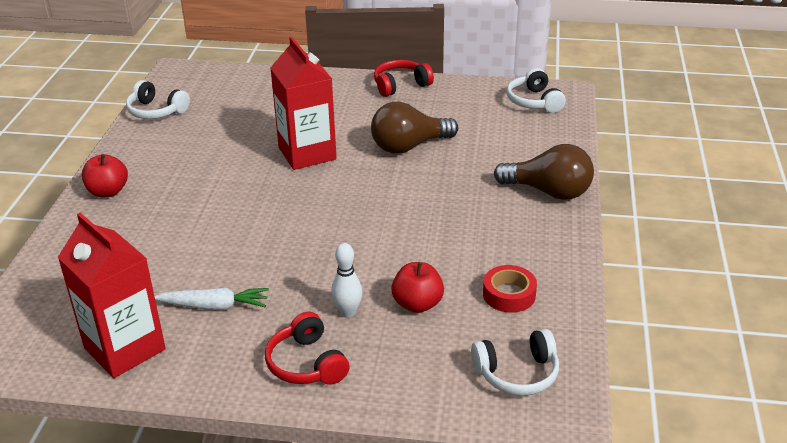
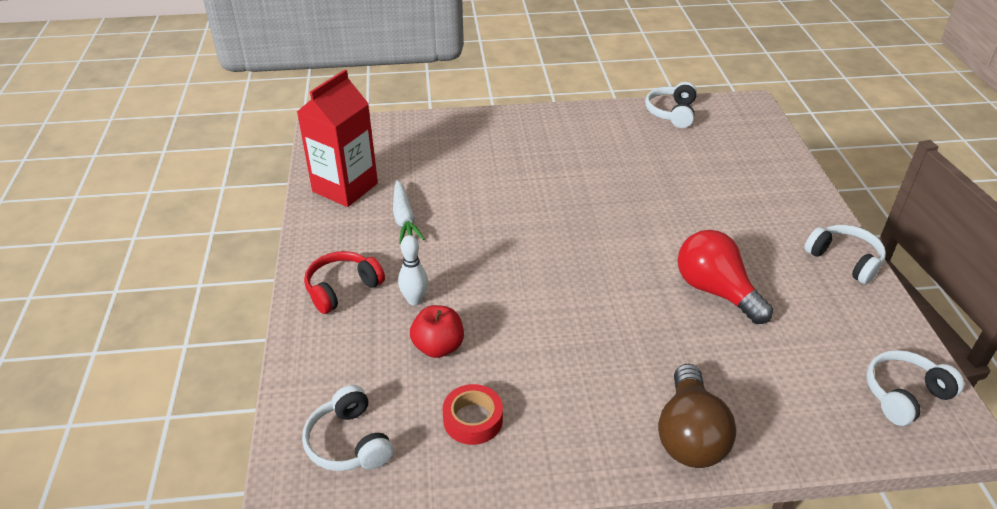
camera: 75 degrees right, 5 degrees up
(108, 192) = (536, 123): red apple -> none
(307, 153) = (656, 219): red carton -> none
(400, 85) = (845, 260): red headphones -> white headphones
(409, 146) = (715, 291): brown light bulb -> red light bulb

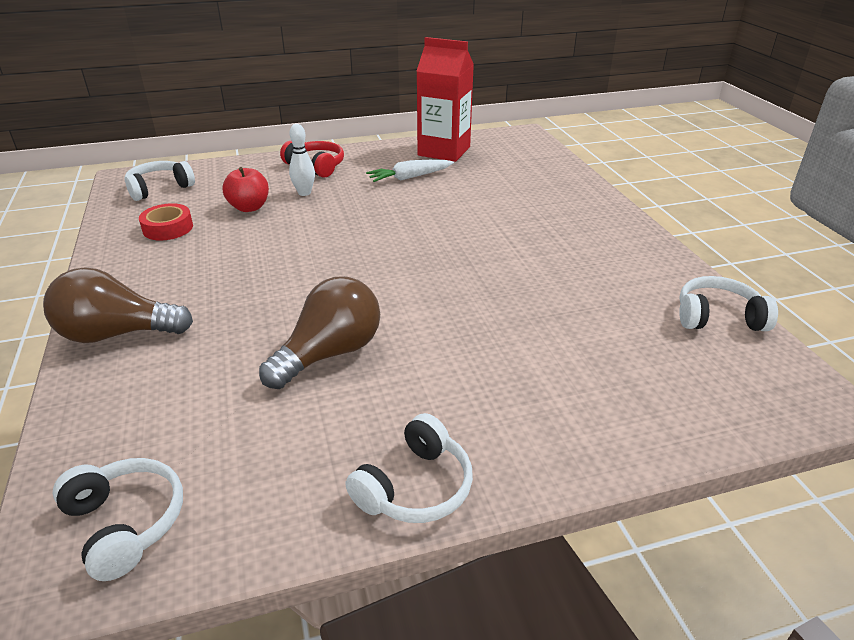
camera: 80 degrees right, 5 degrees down
(715, 291) = (330, 353): red light bulb -> brown light bulb

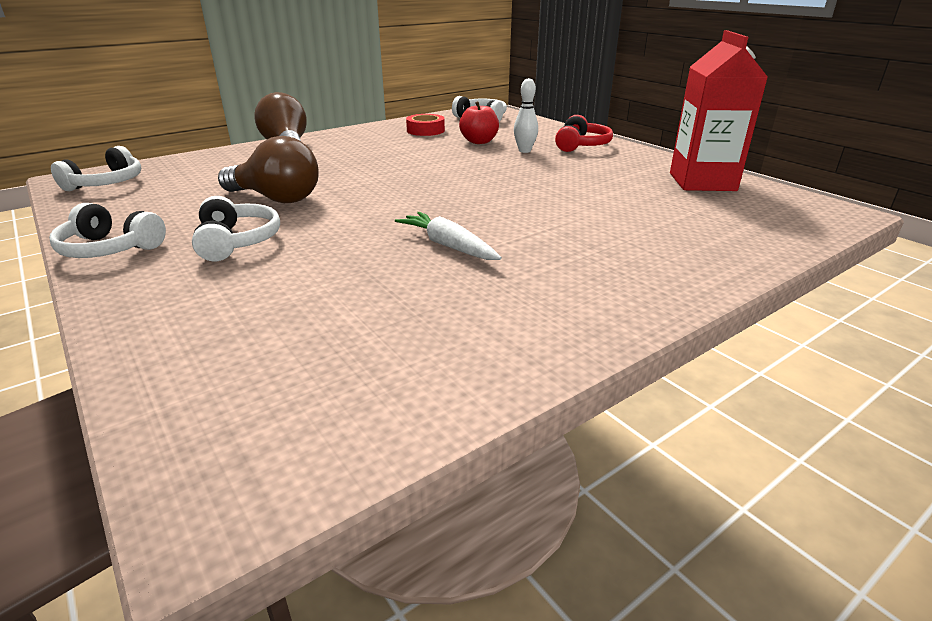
camera: 70 degrees right, 5 degrees down
(409, 177) = (610, 178): white carrot -> white carrot (448, 246)
(718, 317) = (421, 397): white headphones -> white headphones (237, 242)

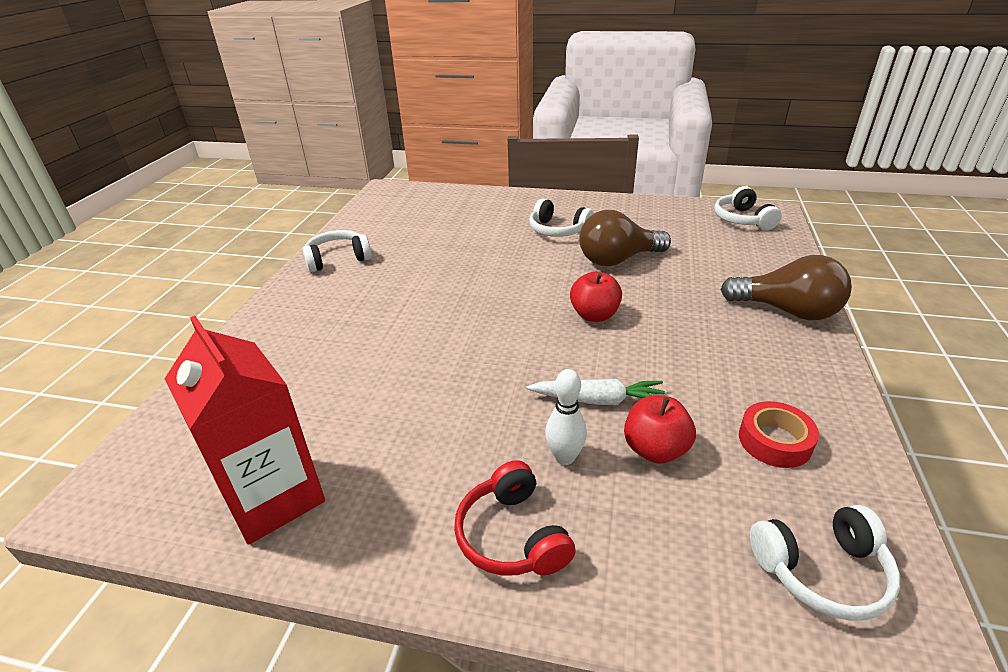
camera: 140 degrees right, 5 degrees up
(110, 249) = (601, 204): white headphones -> white headphones (338, 259)
(388, 180) = (594, 315): none -> red apple
(448, 246) = (441, 279): white carrot -> white carrot (598, 400)

